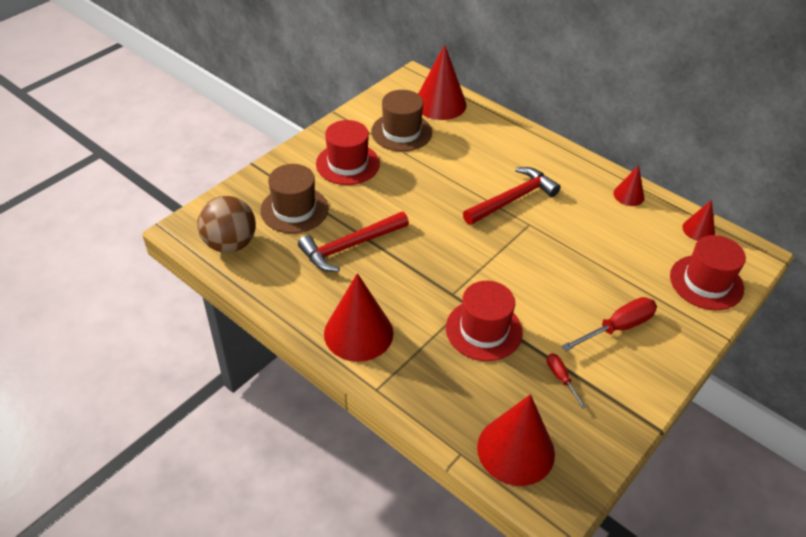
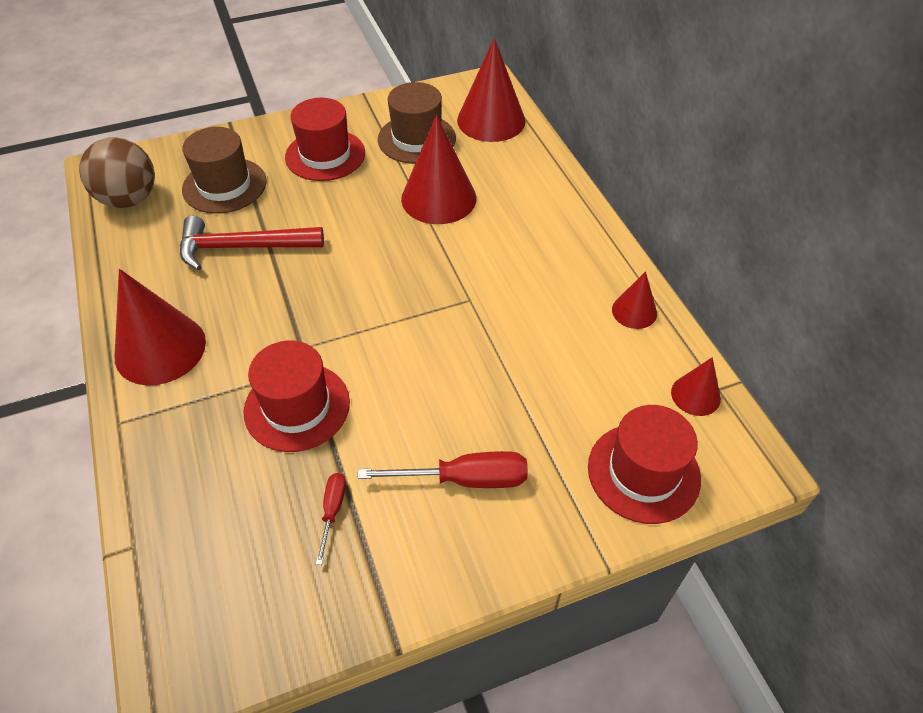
camera: 30 degrees right, 5 degrees up
(513, 199) = (476, 261): red hammer -> none
(516, 450) = (196, 576): red cone -> red cone (438, 198)

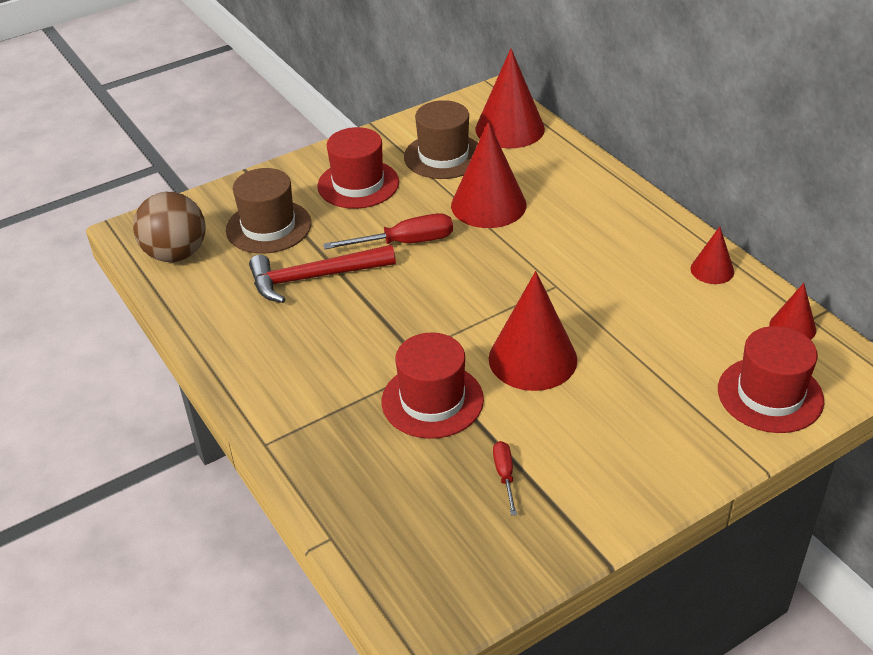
camera: 10 degrees left, 10 degrees down
(160, 349) = (275, 377): red cone -> red cone (532, 358)
(464, 479) = (613, 429): red screwdriver -> red screwdriver (405, 242)

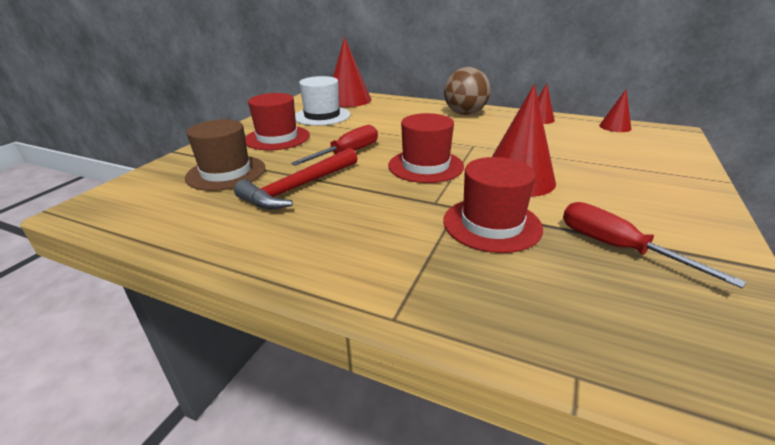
camera: 35 degrees left, 10 degrees down
(176, 254) = (146, 210): brown ball -> brown ball (465, 113)
(443, 156) = (322, 116): brown hat -> white hat
(488, 205) = (379, 126): red cone -> none
(504, 475) = (617, 248): red screwdriver -> red screwdriver, size x1.80
(770, 395) = (661, 152): red hat -> red hat (425, 166)

